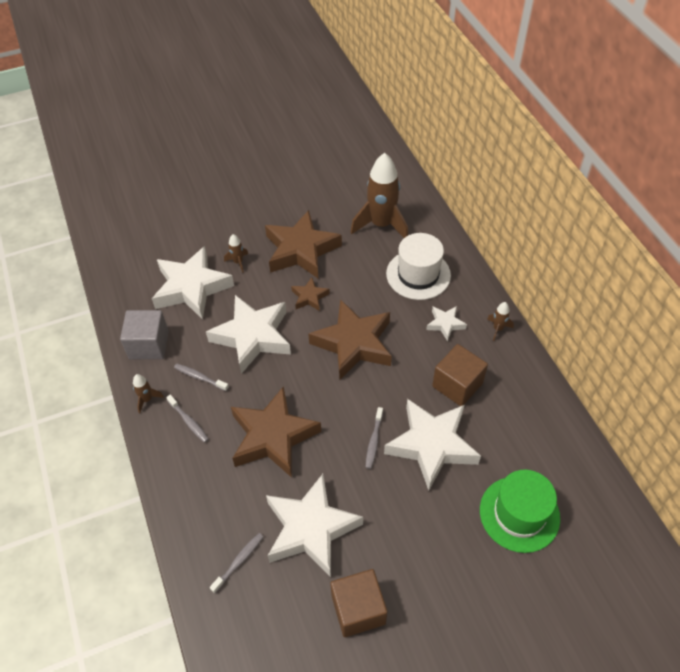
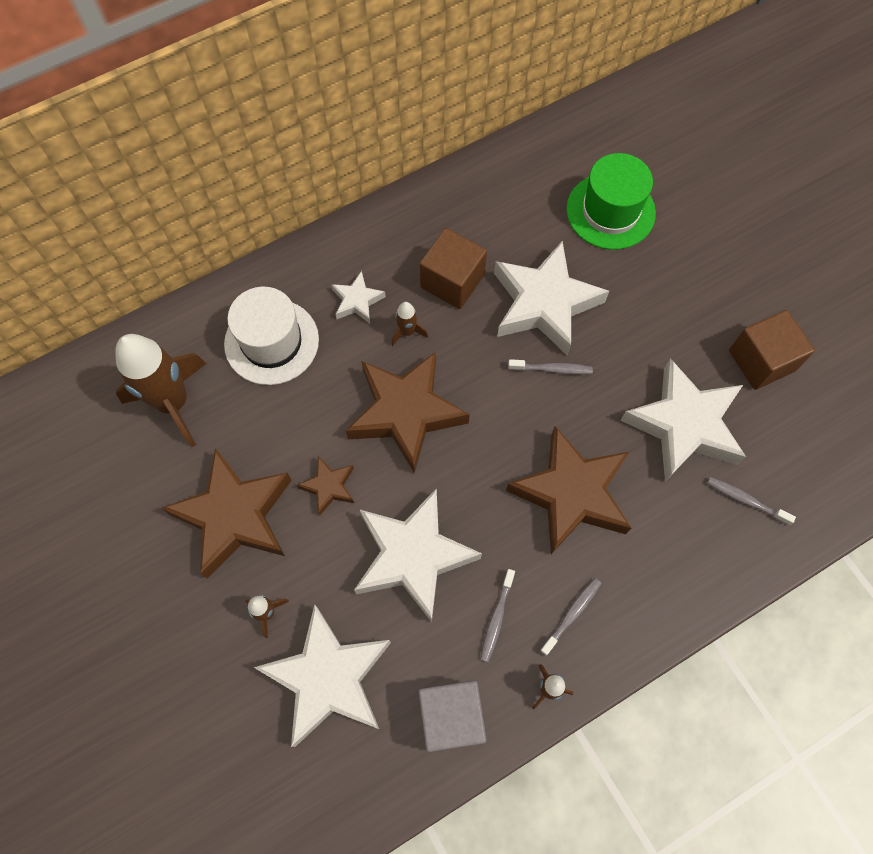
camera: 100 degrees left, 15 degrees up
(498, 329) = (357, 239): brown rocket -> brown rocket (407, 332)

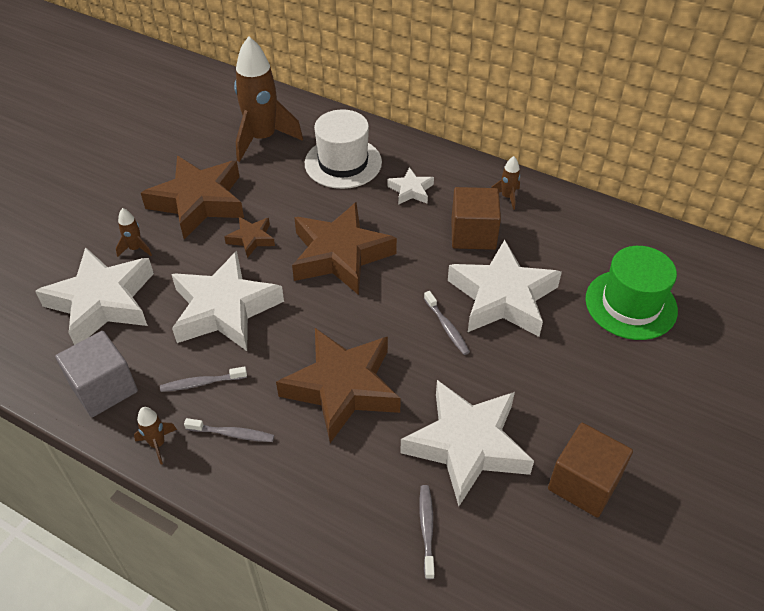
camera: 60 degrees right, 20 degrees down
(407, 332) = (408, 227): brown rocket -> brown rocket (507, 197)

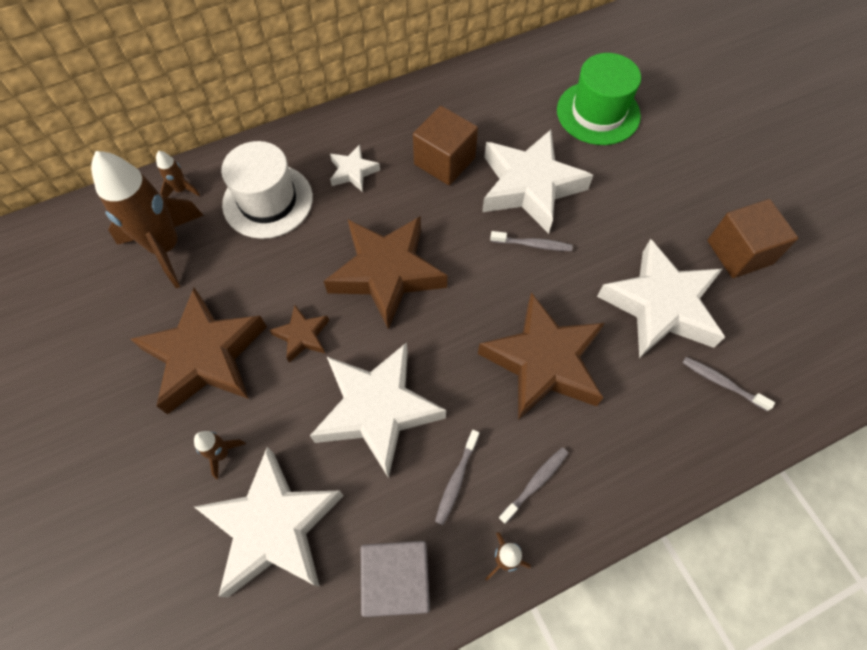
camera: 55 degrees left, 15 degrees up
(507, 197) = (422, 111): brown rocket -> brown rocket (181, 190)

